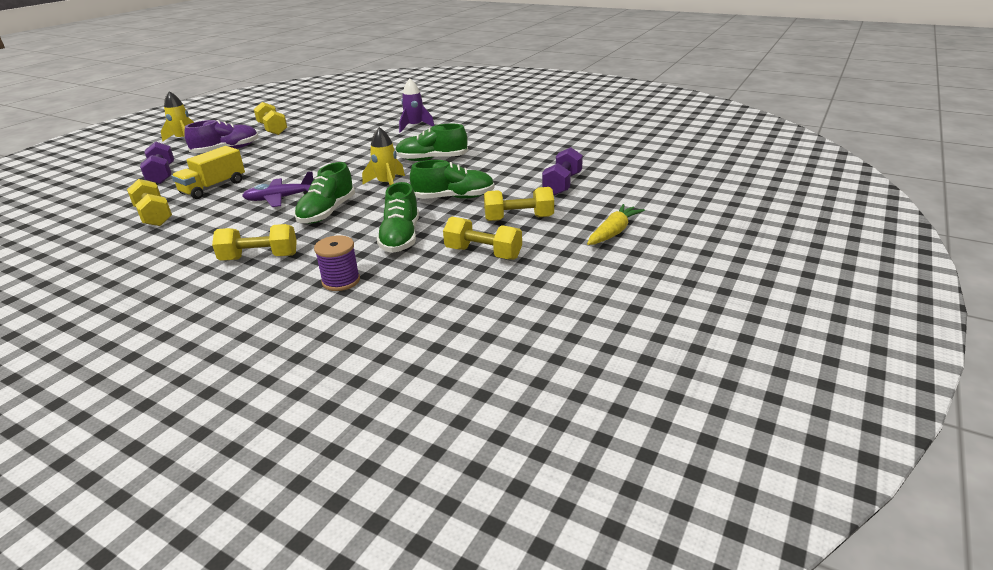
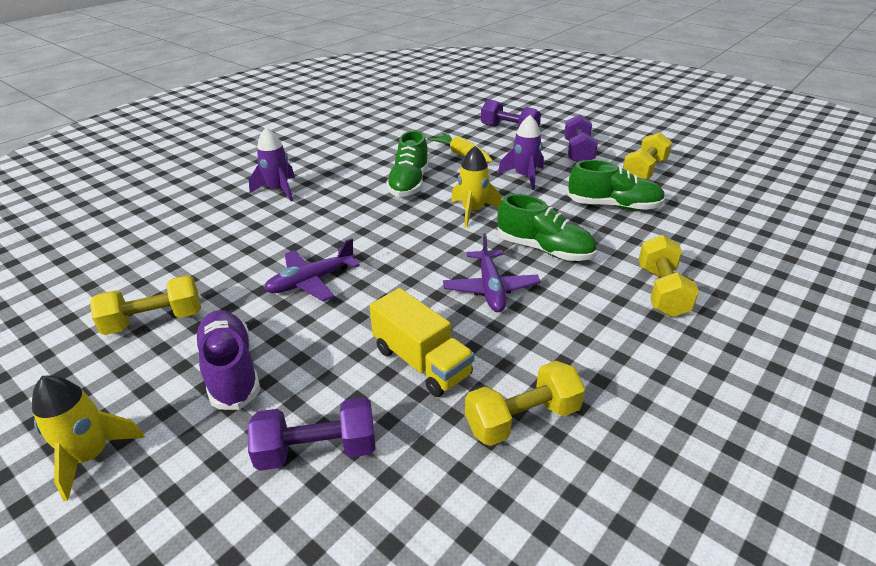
camera: 80 degrees left, 5 degrees up
(300, 152) = (311, 281): none -> purple plane
(341, 281) = (704, 237): purple spool -> none
(454, 198) = (524, 177): green shoe -> purple rocket
(518, 218) = (578, 152): yellow dumbbell -> purple dumbbell
(613, 232) = (607, 123): yellow carrot -> yellow carrot (461, 154)

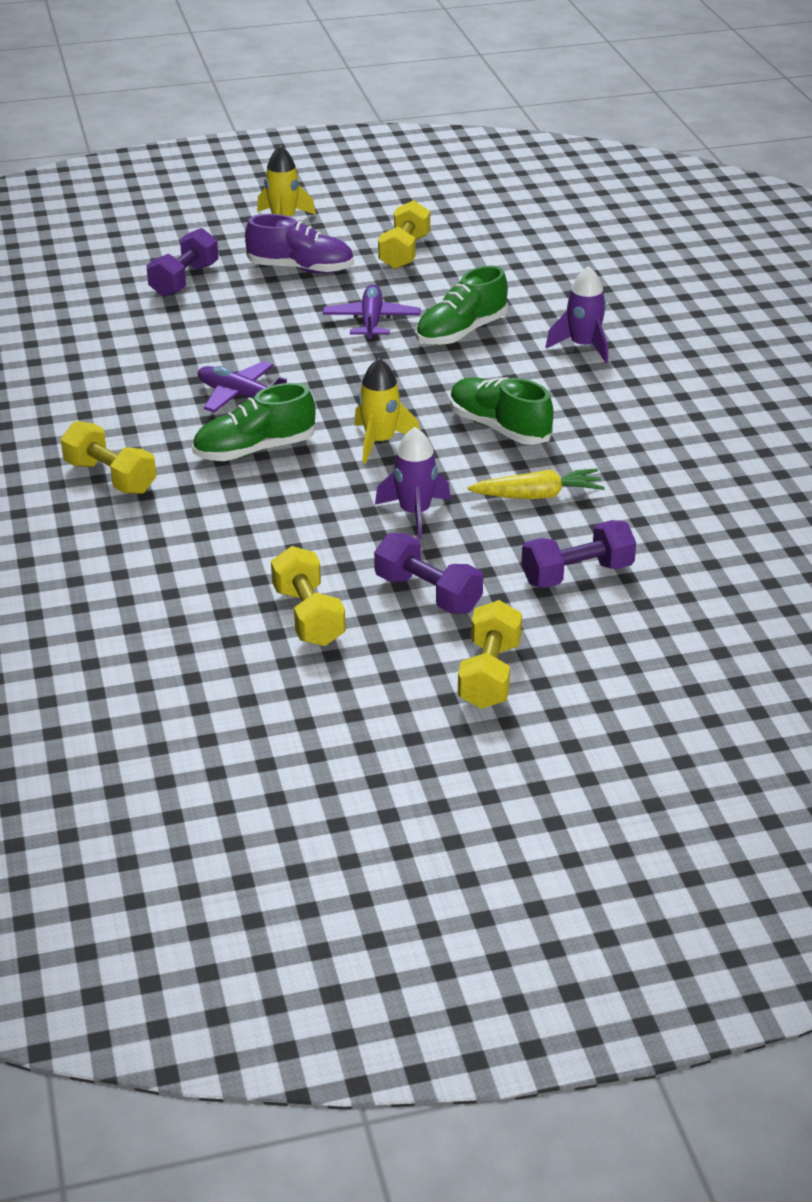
camera: 125 degrees right, 0 degrees up
(422, 362) = (204, 335): yellow truck -> none
(522, 419) = (100, 350): yellow dumbbell -> yellow dumbbell (489, 675)
(613, 206) = (267, 538): green shoe -> green shoe (461, 332)

